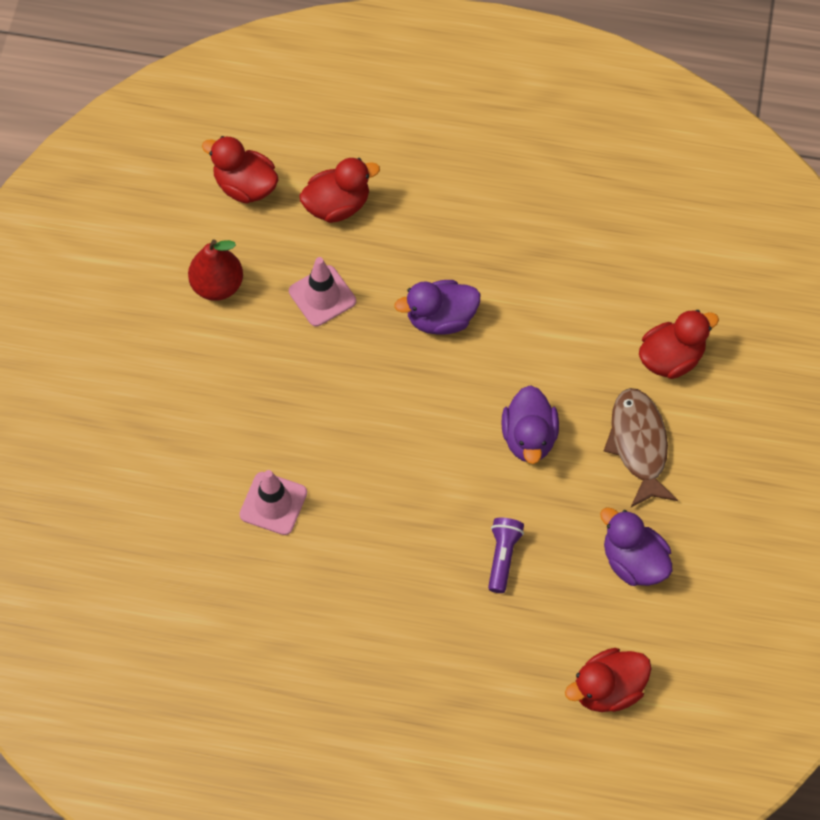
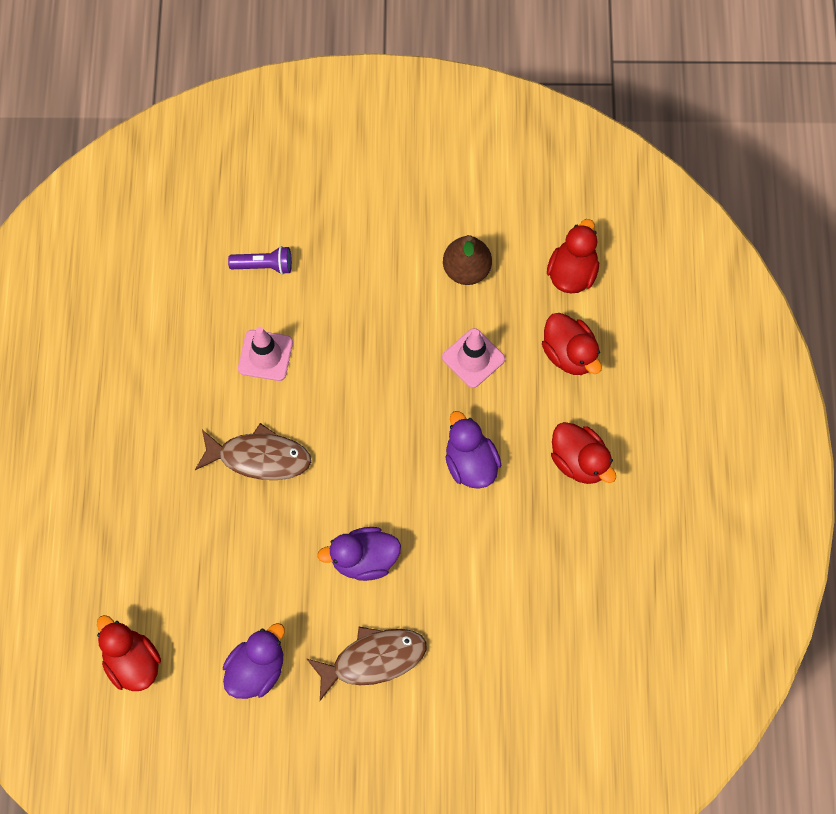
camera: 80 degrees right, 5 degrees up
(217, 285) = (466, 270): red pear -> brown pear
(394, 526) = (259, 458): none -> brown fish
(503, 557) = (244, 554): purple flashlight -> purple flashlight (264, 265)
(671, 358) = (469, 679): red duck -> red duck (579, 461)

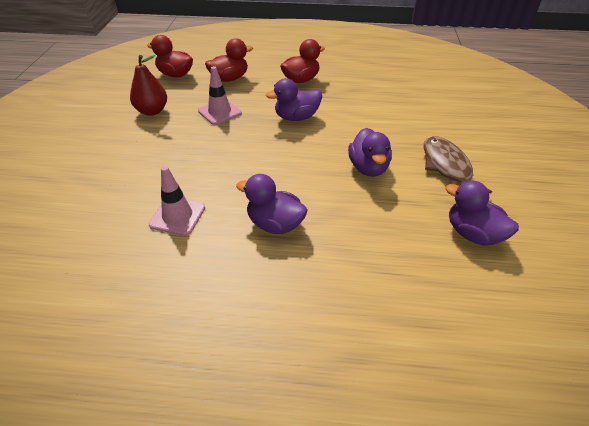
camera: 85 degrees left, 25 degrees down
(132, 662) = (492, 334): red duck -> none
(259, 458) = (275, 224): brown fish -> purple duck
(264, 265) = (89, 213): purple flashlight -> none
(466, 270) = (152, 111): brown pear -> red pear

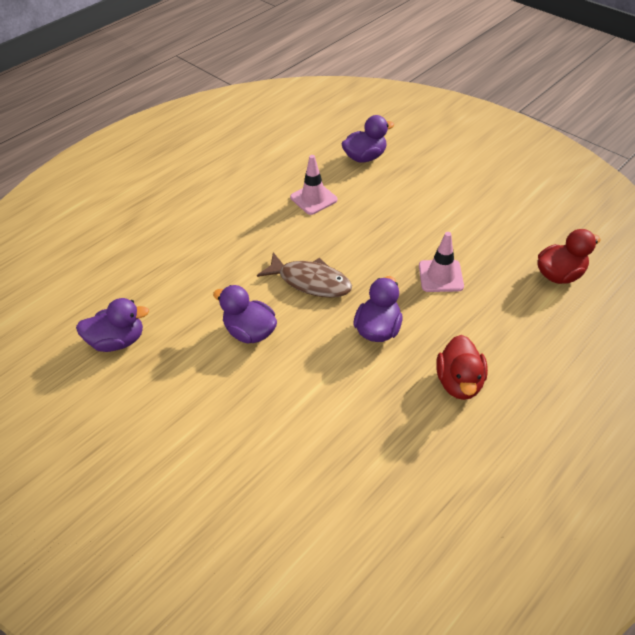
camera: 130 degrees right, 5 degrees up
(152, 111) = (483, 231): red pear -> none
(229, 78) = (514, 316): red duck -> none
(275, 224) = (253, 240): purple duck -> purple duck (365, 157)
(447, 167) = (188, 391): brown fish -> brown fish (310, 282)

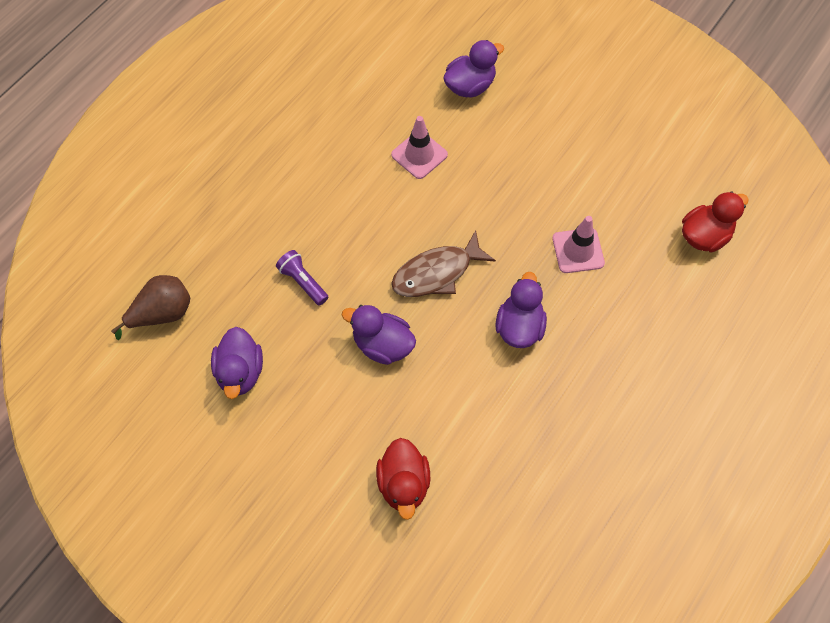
camera: 10 degrees left, 15 degrees up
(67, 291) = (162, 314): none -> brown pear
(118, 341) = (240, 372): purple duck -> purple duck turned 105 degrees clockwise
(193, 278) = (303, 282): none -> purple flashlight
(310, 282) = (436, 273): brown fish -> brown fish turned 135 degrees clockwise
(459, 382) = (610, 381): red duck -> red duck (404, 484)

